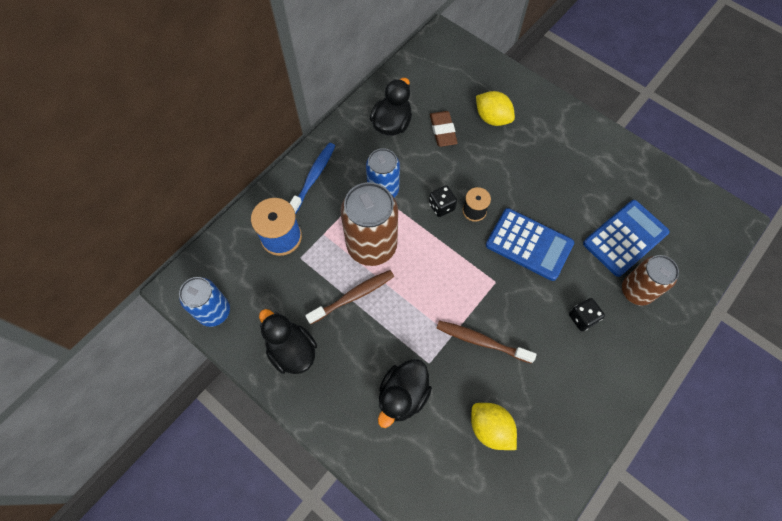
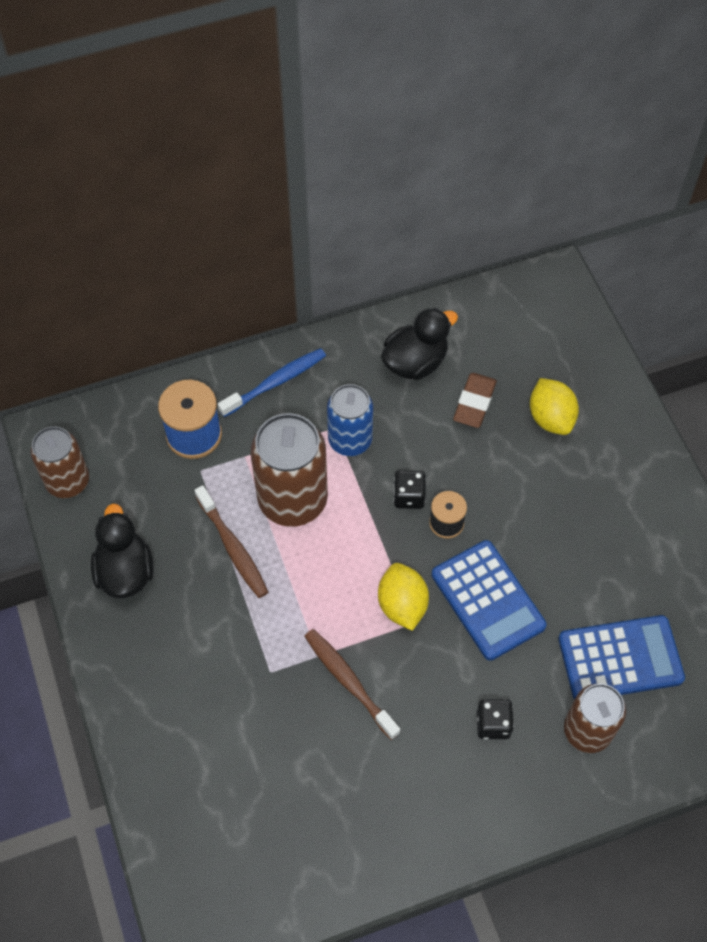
camera: 30 degrees right, 5 degrees down
(214, 311) = (68, 481): blue can -> brown can
(353, 296) = (233, 547): brown toothbrush -> brown toothbrush turned 60 degrees clockwise
(403, 395) = (216, 691): black duck -> none
(490, 428) = (292, 785): yellow lemon -> yellow lemon (402, 605)

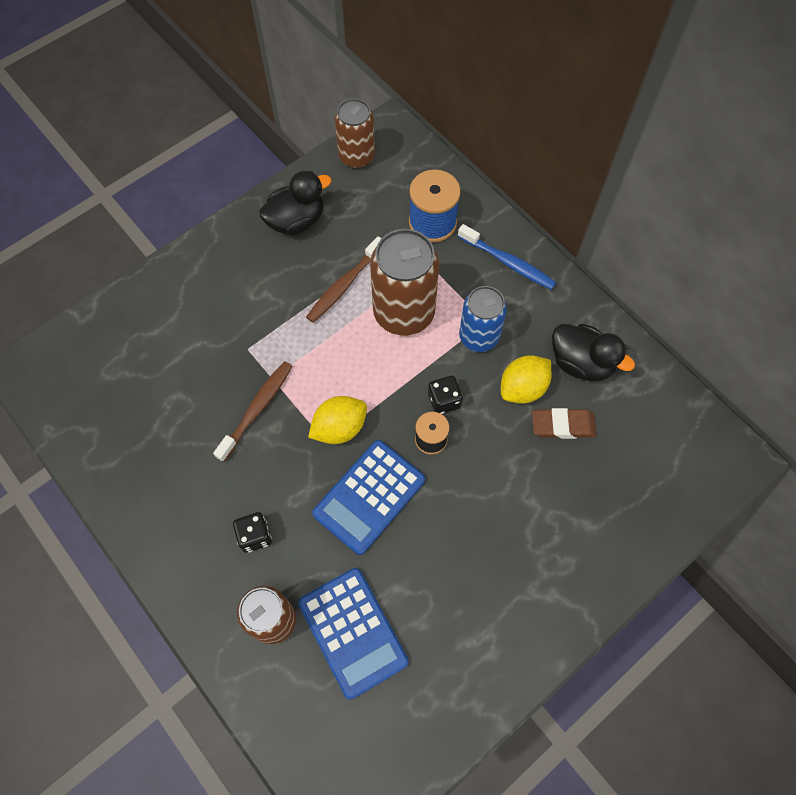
camera: 70 degrees right, 5 degrees up
(550, 418) = (578, 498): yellow lemon -> yellow lemon (523, 388)

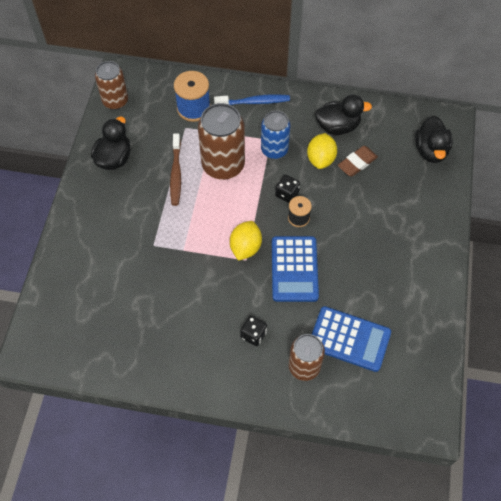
camera: 40 degrees left, 5 degrees down
(257, 409) = (190, 271): brown toothbrush -> none
(673, 479) = (430, 150): none -> black duck

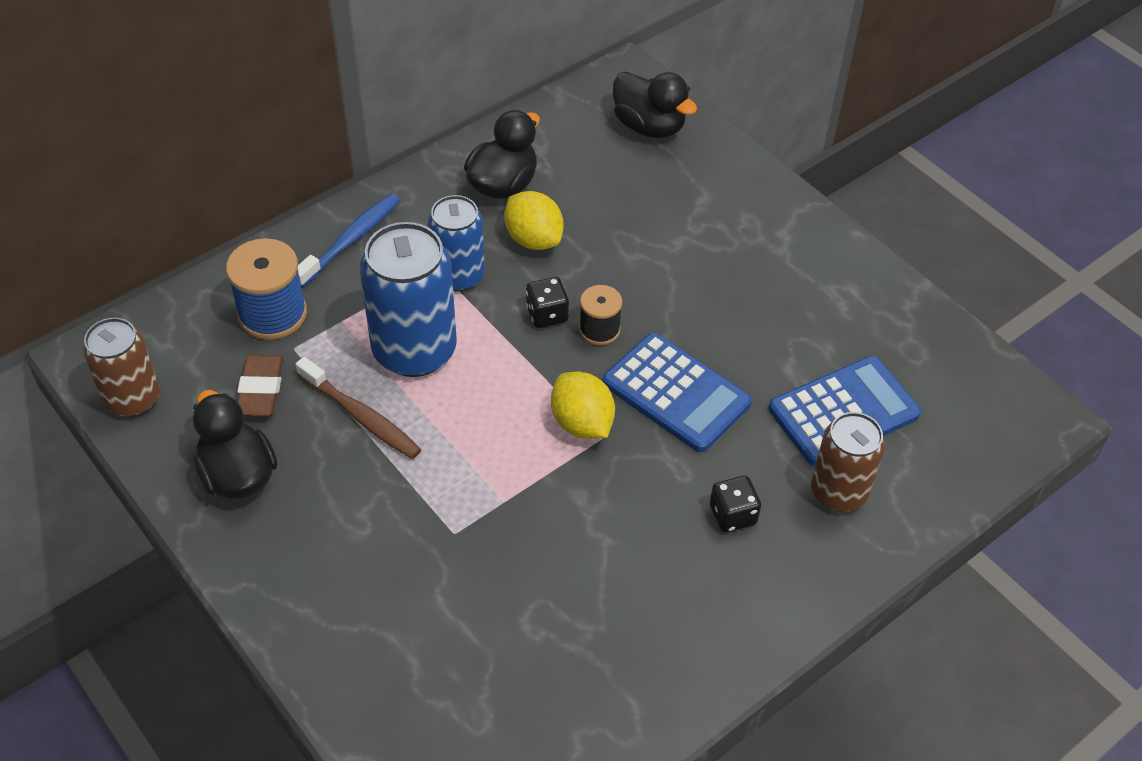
camera: 50 degrees left, 10 degrees down
(223, 165) = (414, 350): brown can -> blue can
(357, 163) = (584, 208): brown eraser -> brown eraser (261, 389)

